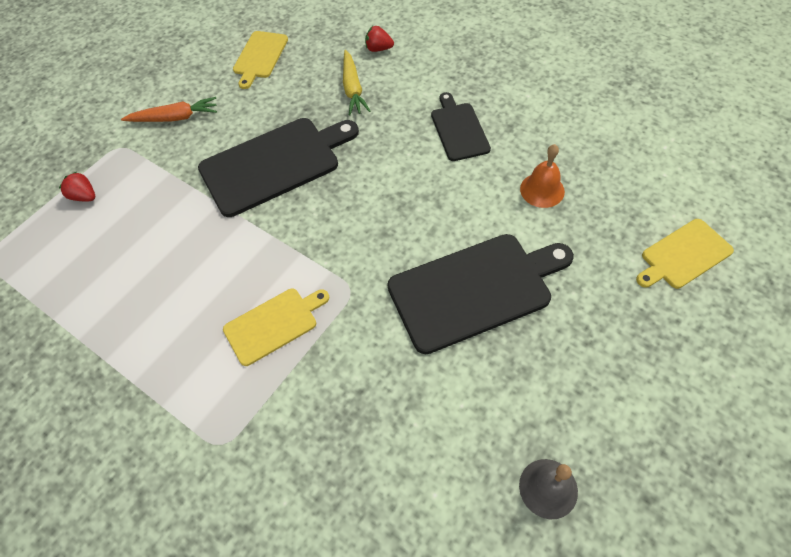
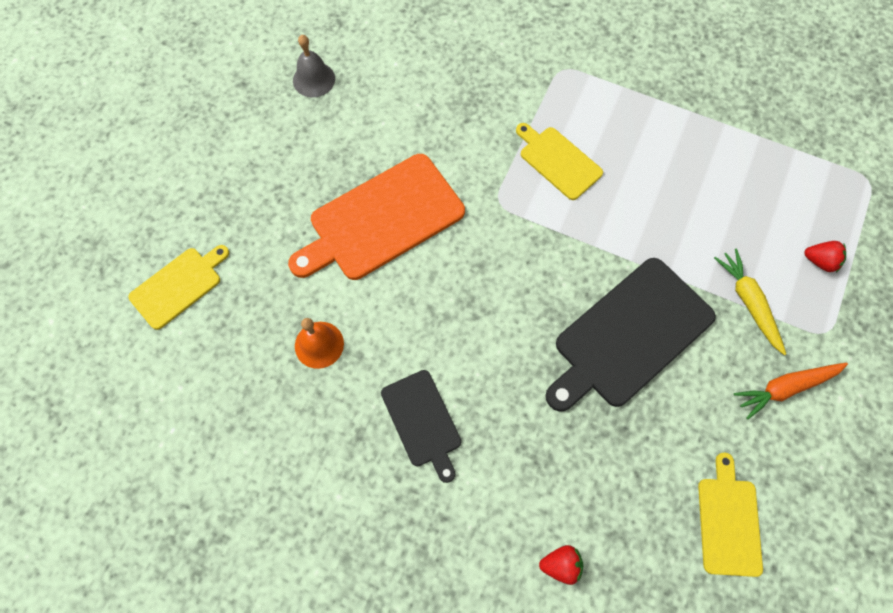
camera: 165 degrees right, 10 degrees up
(274, 324) = (558, 161): yellow cutting board -> yellow cutting board turned 90 degrees clockwise
(353, 89) = (574, 474): yellow carrot -> yellow carrot (748, 302)
(475, 290) = (381, 219): black cutting board -> orange cutting board

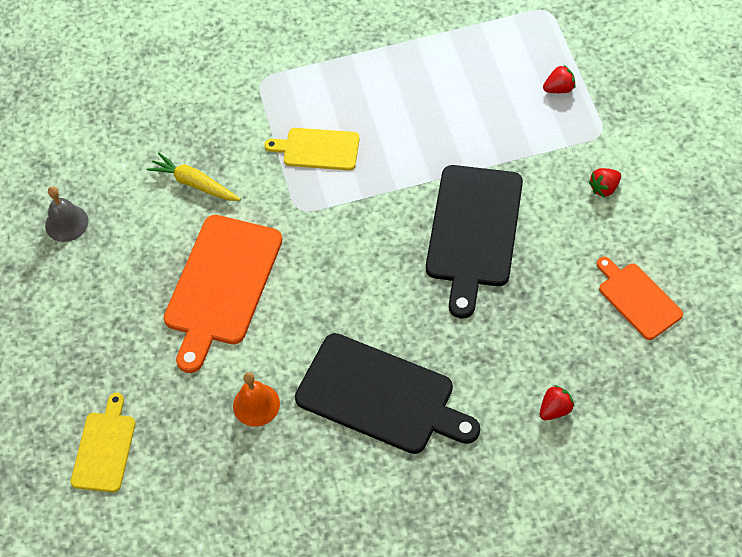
camera: 35 degrees left, 10 degrees down
(422, 421) = (380, 396): black cutting board -> black cutting board, size x1.77
(729, 521) = (637, 299): yellow cutting board -> orange cutting board
(748, 302) = (535, 150): yellow carrot -> yellow carrot (194, 183)
(785, 388) = (604, 188): orange carrot -> red strawberry

